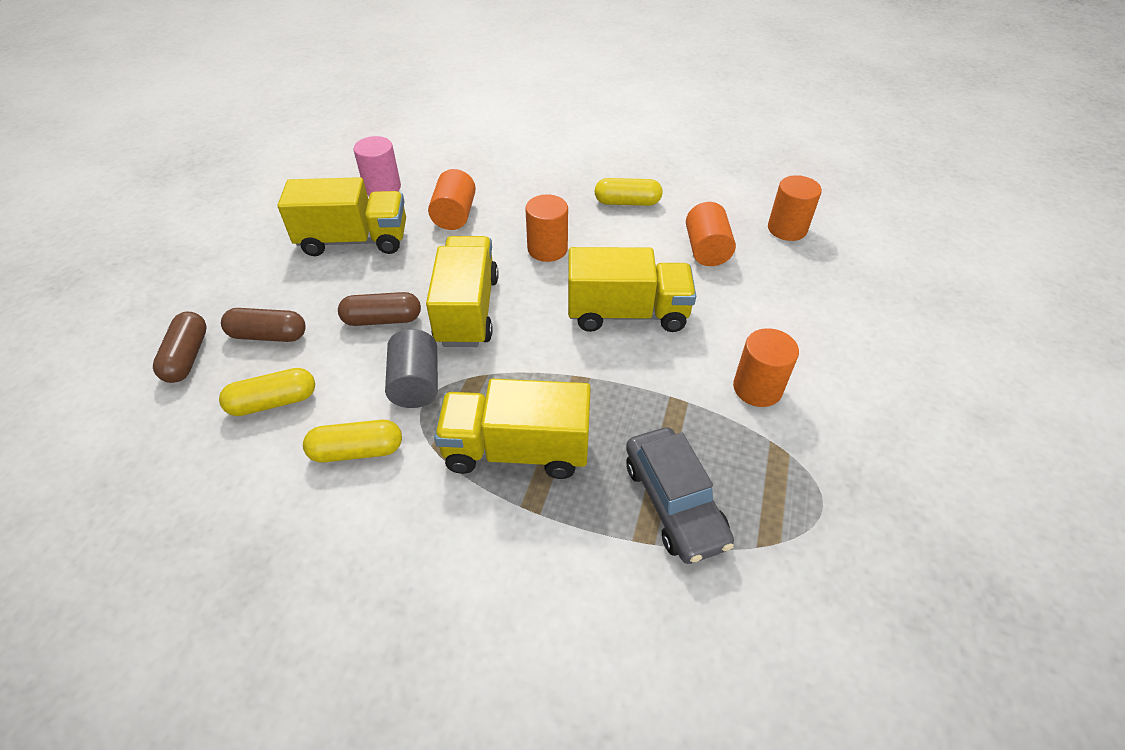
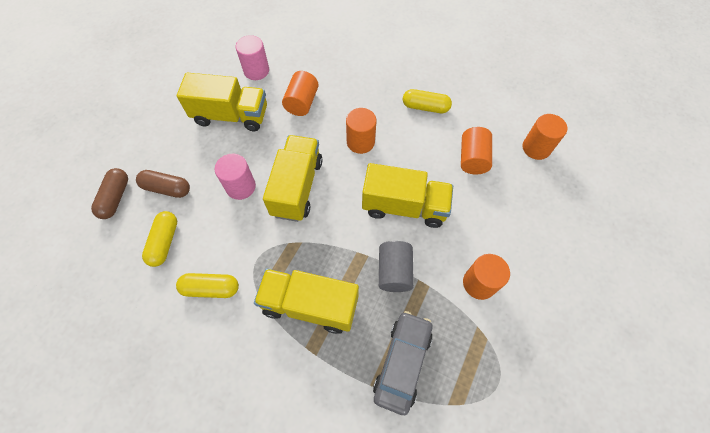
camera: 10 degrees right, 15 degrees up
(273, 402) = (164, 242): yellow capsule -> yellow capsule turned 75 degrees counterclockwise
(382, 320) = (241, 187): brown capsule -> pink cylinder
(416, 384) = (254, 242): grey cylinder -> grey cylinder (394, 271)
(674, 502) = (402, 362): grey car -> grey car turned 150 degrees counterclockwise

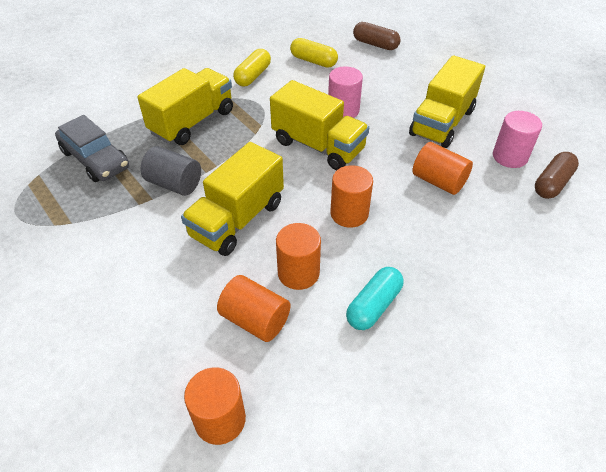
camera: 115 degrees right, 15 degrees down
(167, 188) = (369, 70): brown capsule -> brown capsule (552, 183)
(425, 107) = (373, 305): yellow capsule -> turquoise capsule
(479, 283) = (105, 244): orange cylinder -> orange cylinder (298, 273)

